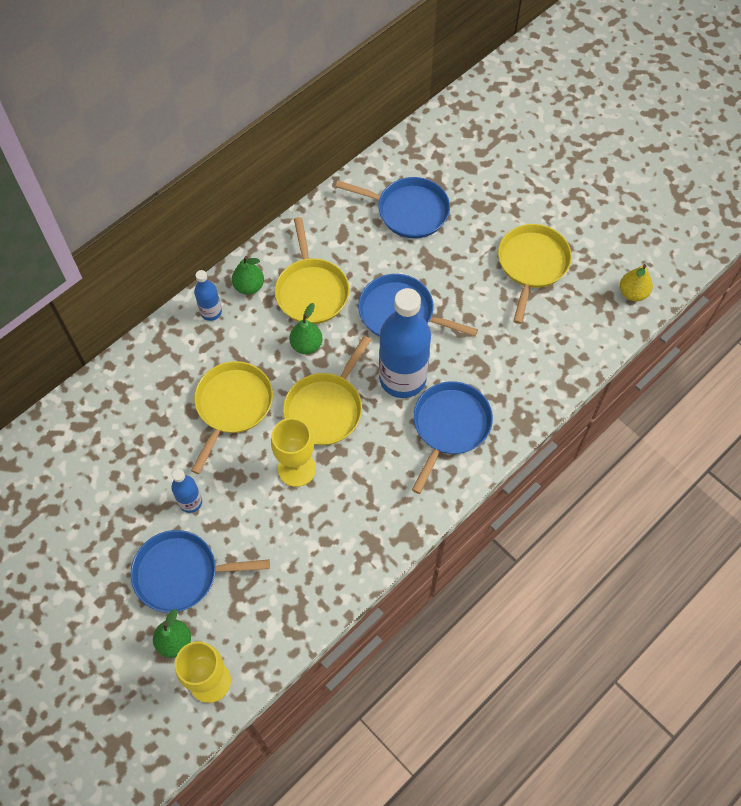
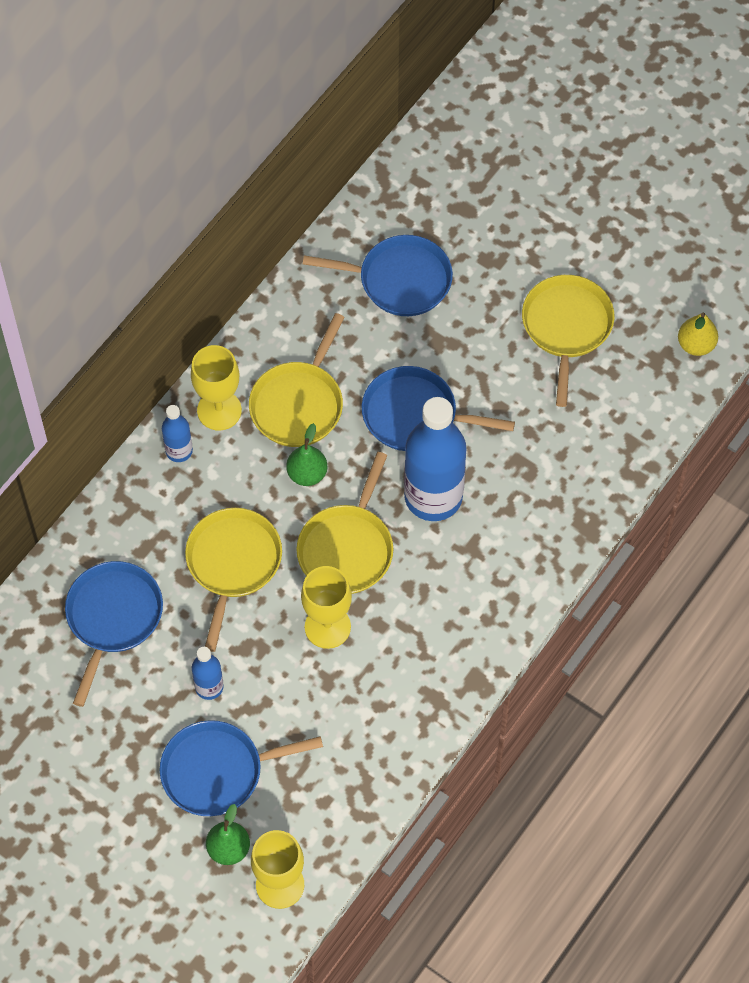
camera: 10 degrees left, 0 degrees up
(249, 286) = (219, 410): green pear -> yellow goblet
(311, 291) = (298, 404): yellow pan -> yellow pan turned 45 degrees clockwise
(450, 426) = (501, 546): blue pan -> blue pan (113, 617)

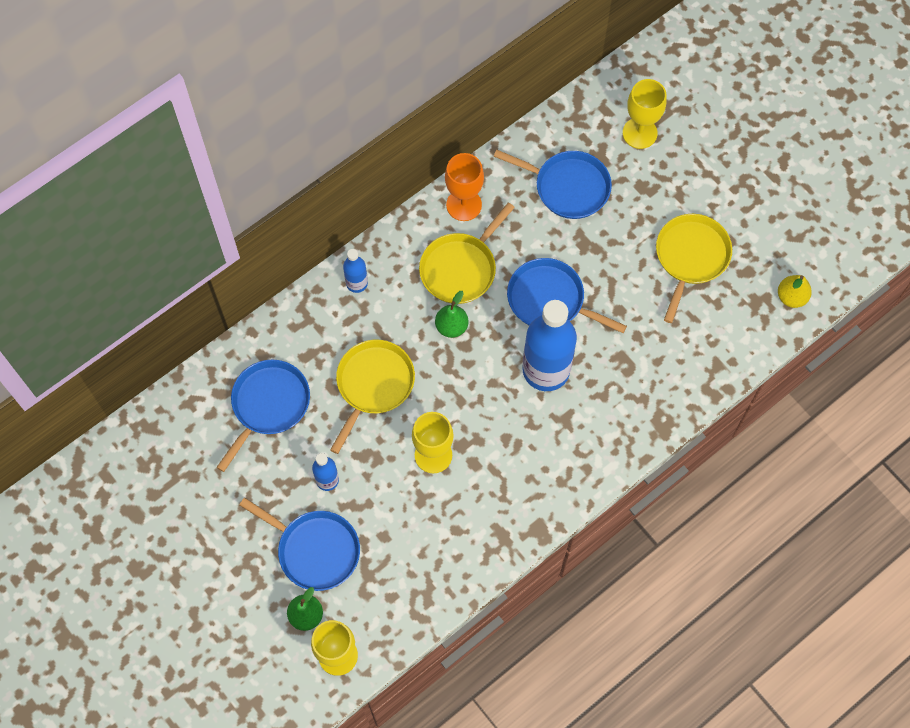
camera: 15 degrees right, 5 degrees up
(217, 771) = (315, 550): blue pan -> blue pan turned 150 degrees counterclockwise
(219, 410) = (397, 258): yellow goblet -> yellow goblet (639, 133)
(281, 330) = (464, 205): none -> orange goblet
(347, 549) = (466, 395): yellow pan -> none

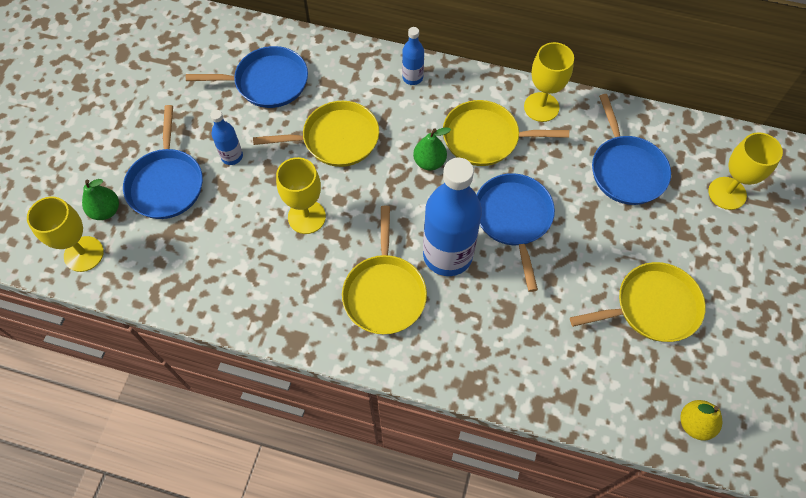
camera: 55 degrees right, 5 degrees down
(464, 205) = (541, 107): orange goblet -> yellow goblet
(545, 438) = (384, 293): none -> yellow pan

